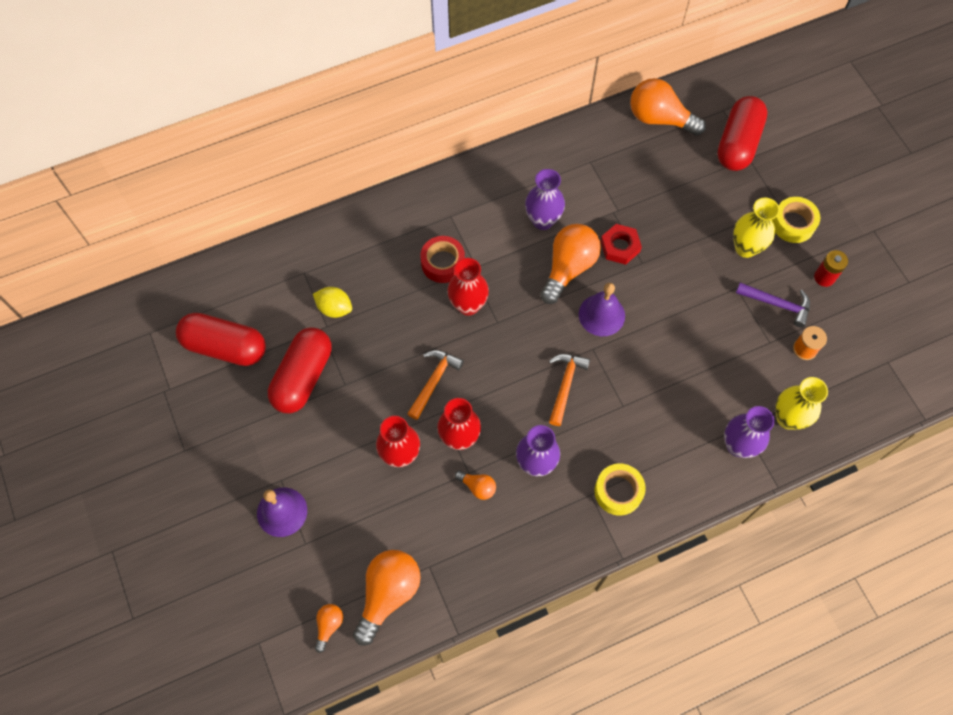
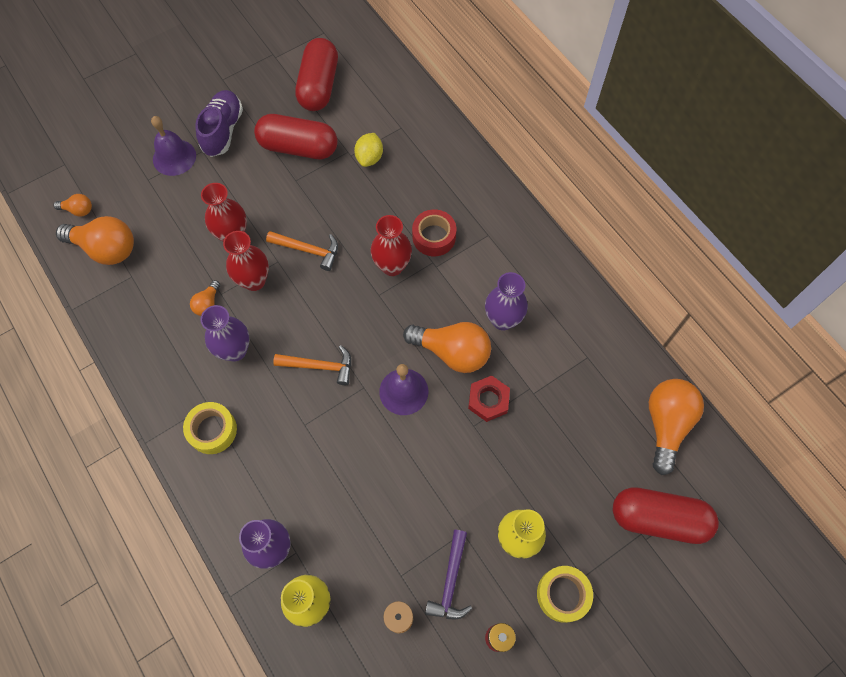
camera: 80 degrees right, 0 degrees up
(259, 455) = (223, 131): none -> purple shoe

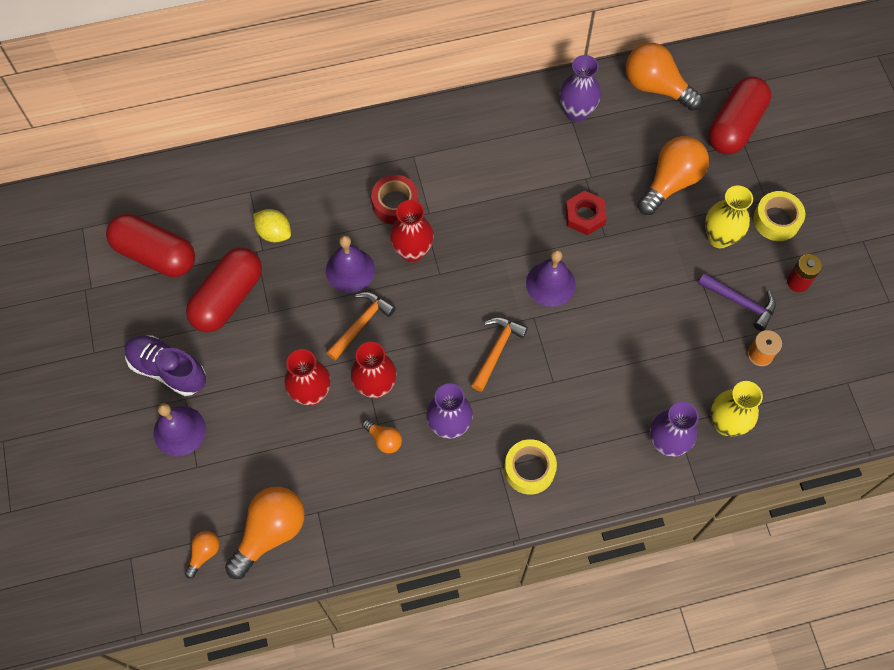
camera: 70 degrees left, 0 degrees up
(356, 224) = (350, 270): none -> purple bell
(452, 352) = (526, 229): orange light bulb -> orange light bulb (671, 182)
(502, 320) = (509, 175): purple vase -> purple vase (576, 112)

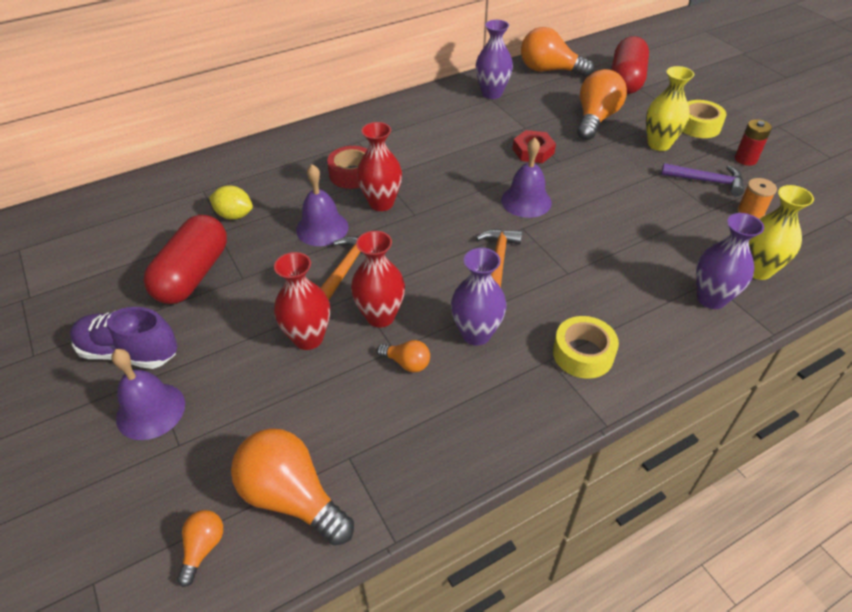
camera: 15 degrees left, 20 degrees down
(155, 254) = (105, 255): red capsule -> none
(270, 532) = (292, 497): orange light bulb -> orange light bulb turned 75 degrees counterclockwise

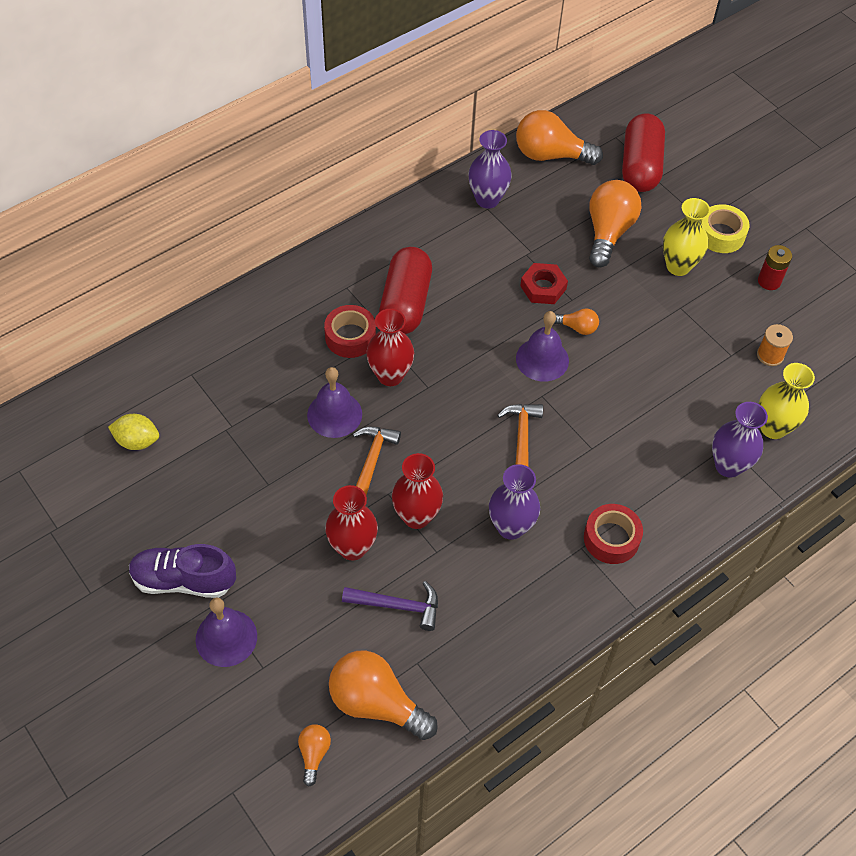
camera: 10 degrees left, 10 degrees up
(193, 275) = (217, 485): red capsule -> red capsule (405, 303)
(234, 215) = (236, 405): yellow lemon -> yellow lemon (137, 441)
(407, 363) = (451, 565): orange light bulb -> orange light bulb (577, 327)
(583, 354) = (611, 538): yellow tape -> red tape
(707, 181) = (728, 316): purple hammer -> purple hammer (398, 606)

